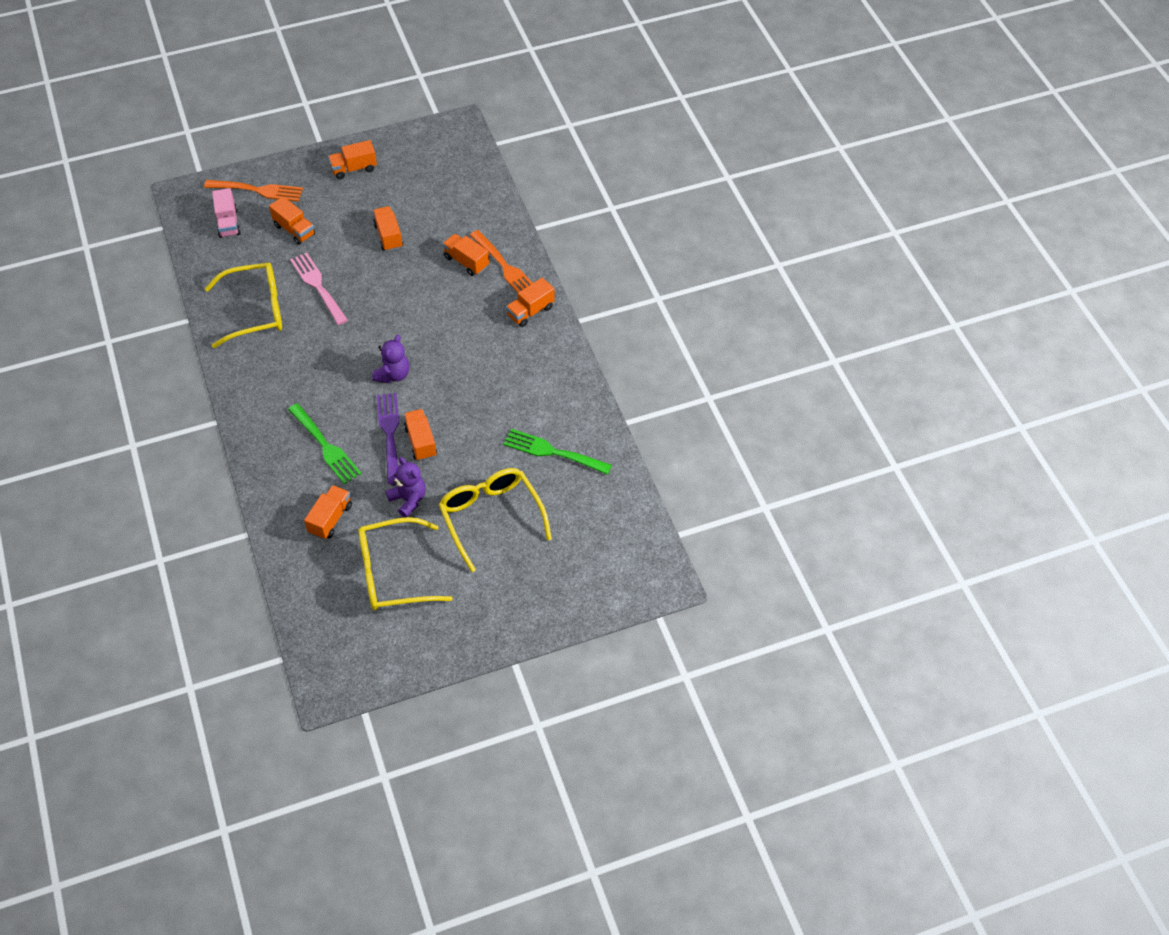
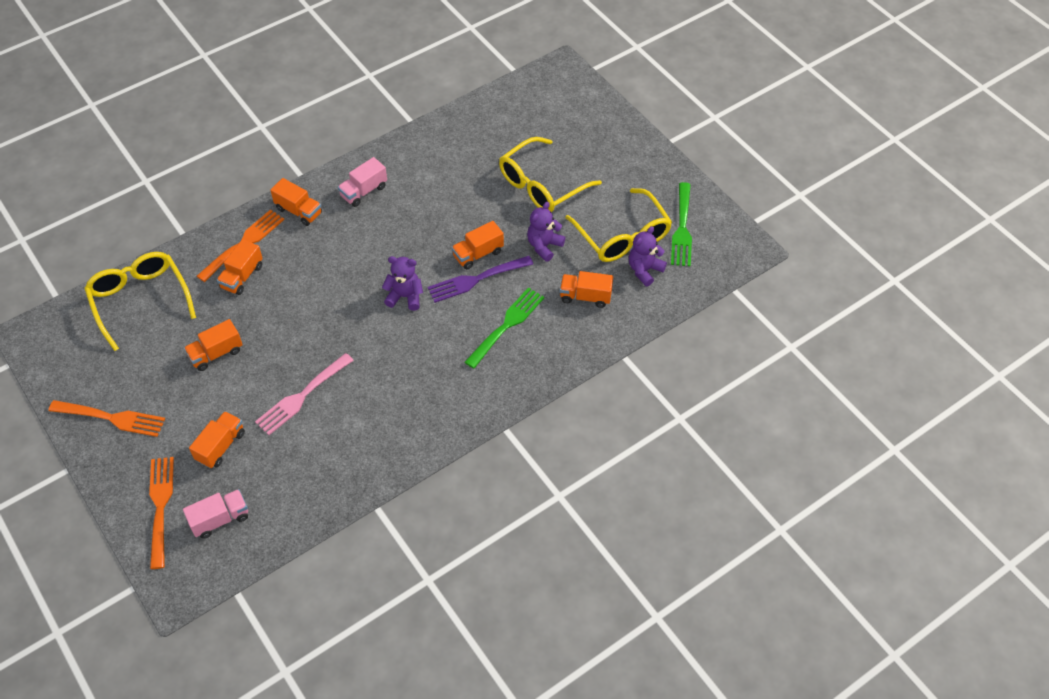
camera: 105 degrees left, 0 degrees up
(256, 310) = (349, 443): yellow glasses -> yellow glasses (140, 300)
(340, 580) = (644, 270): none -> purple teddy bear
(354, 168) = (112, 418): orange truck -> orange fork
(538, 365) = (364, 191): none -> pink truck
(552, 452) = (459, 160): green fork -> green fork (682, 228)

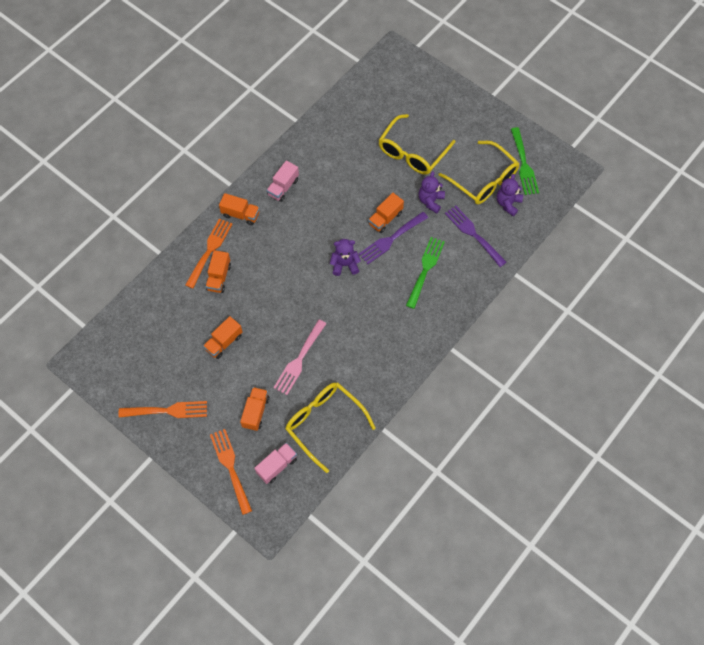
camera: 15 degrees left, 10 degrees up
(140, 300) = (150, 314): yellow glasses -> yellow glasses (324, 423)
(585, 296) = (473, 234): orange truck -> purple fork

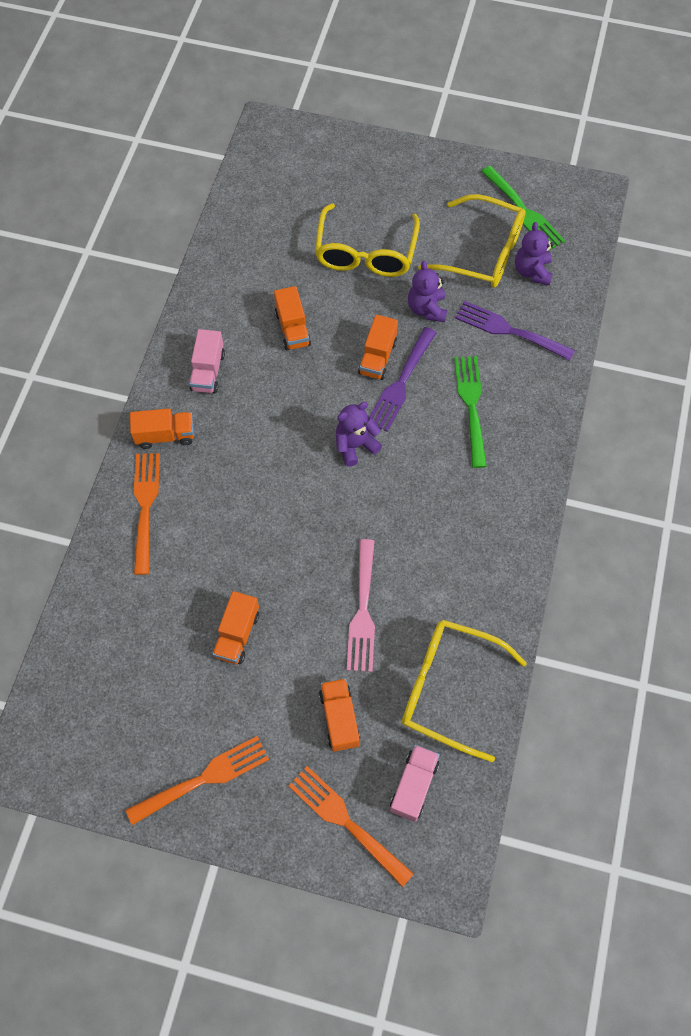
camera: 25 degrees left, 0 degrees up
(219, 277) = (180, 541): orange truck -> orange truck (292, 329)

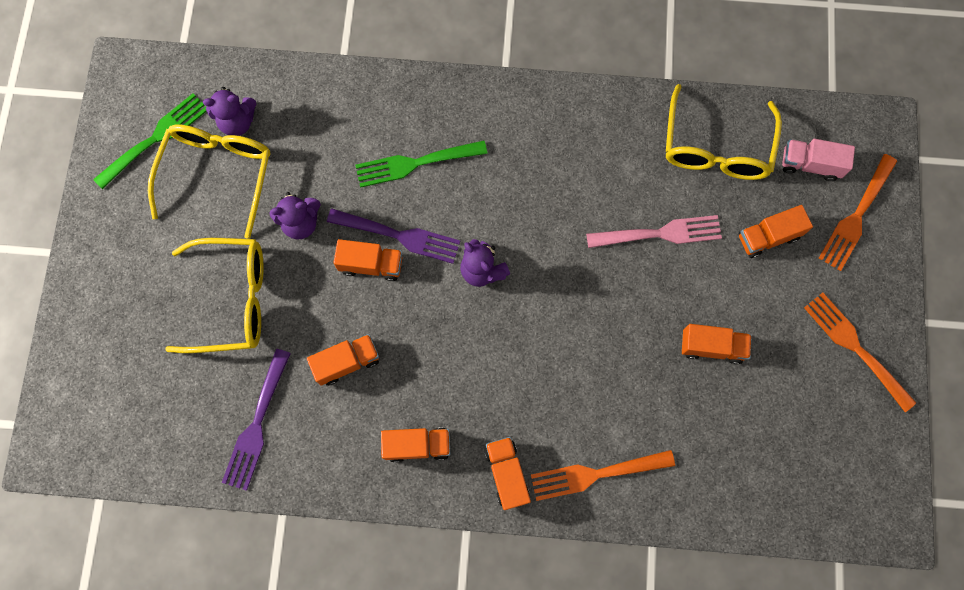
camera: 100 degrees left, 10 degrees up
(208, 371) = (417, 445): pink truck -> orange truck
(509, 330) = (317, 137): purple fork -> purple fork (257, 425)

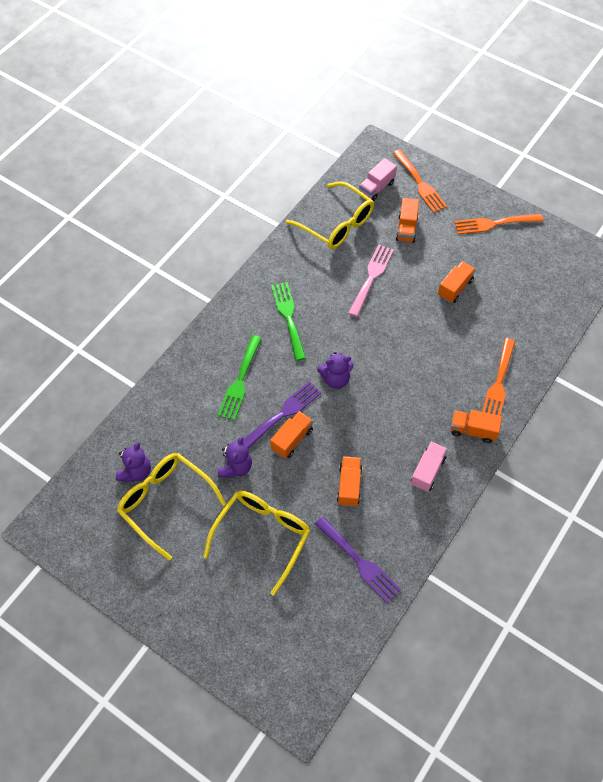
camera: 60 degrees left, 15 degrees down
(156, 138) = (110, 530): green fork -> green fork (288, 317)
(417, 445) = (427, 471): orange truck -> pink truck

